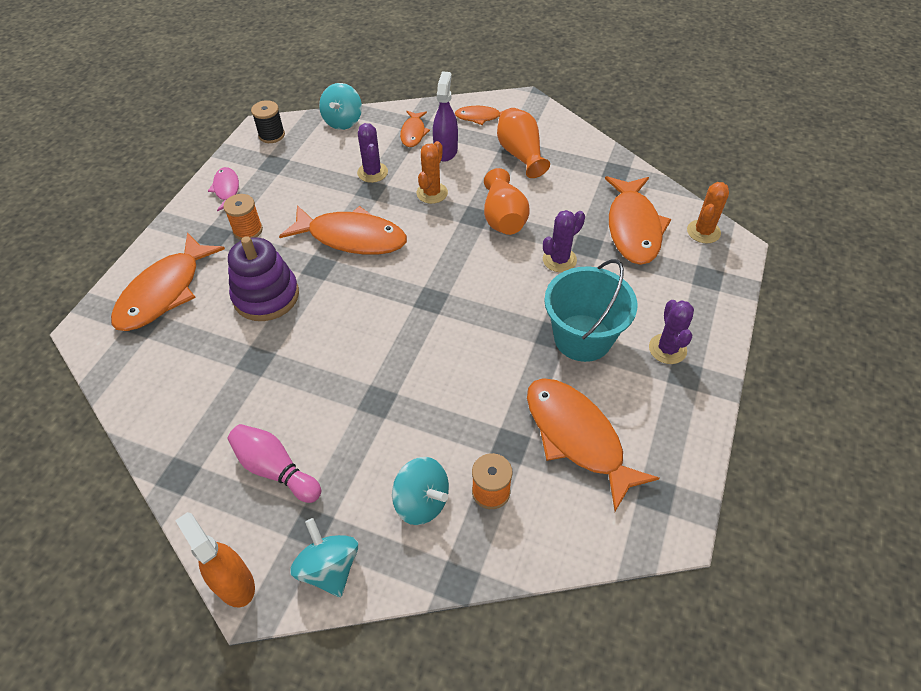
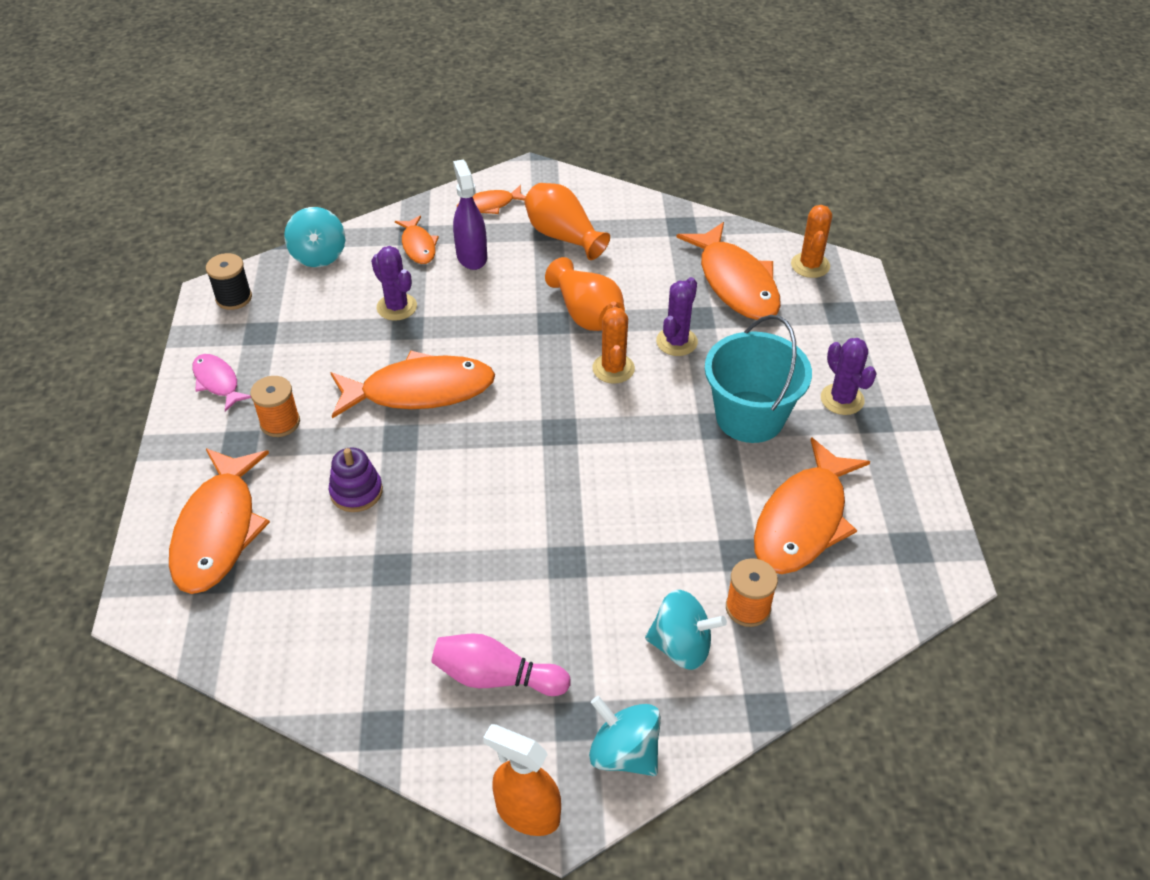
camera: 25 degrees left, 5 degrees down
(266, 296) = (356, 492): purple stacking toy -> purple stacking toy, size x0.60
(432, 193) = (485, 310): orange cactus -> orange cactus (613, 368)
(577, 437) = (803, 520): orange fish -> orange fish turned 90 degrees counterclockwise

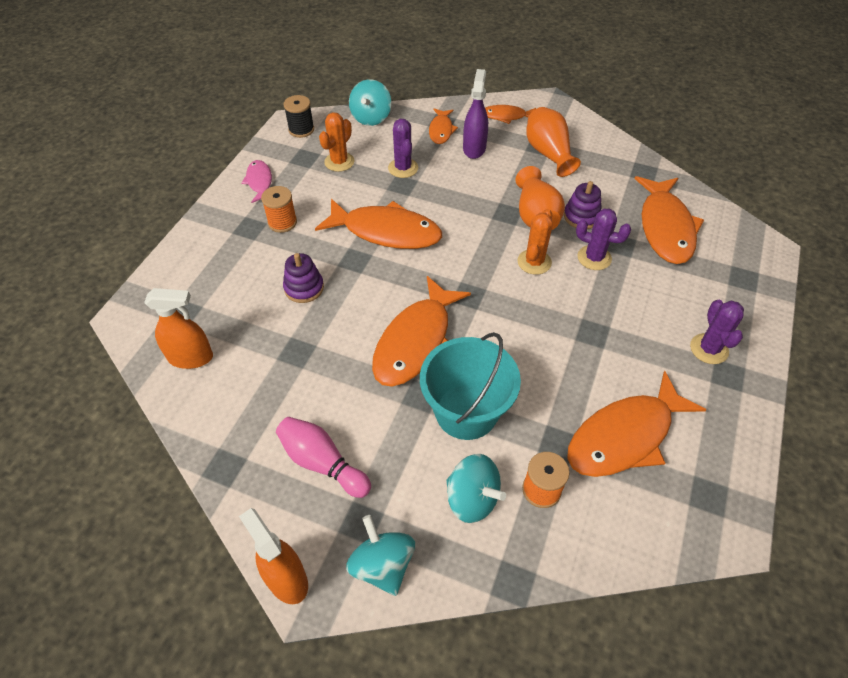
camera: 25 degrees right, 5 degrees up
(218, 530) = (202, 282): orange fish -> orange fish (416, 341)
(261, 625) = (191, 357): none -> orange spray bottle
(639, 299) = (581, 217): none -> purple stacking toy
(676, 342) = (594, 258): purple cactus -> purple cactus turned 60 degrees clockwise
(749, 417) = (623, 336): turquoise bucket -> turquoise bucket (466, 412)
(810, 265) = (735, 233): orange cactus -> orange cactus (339, 162)

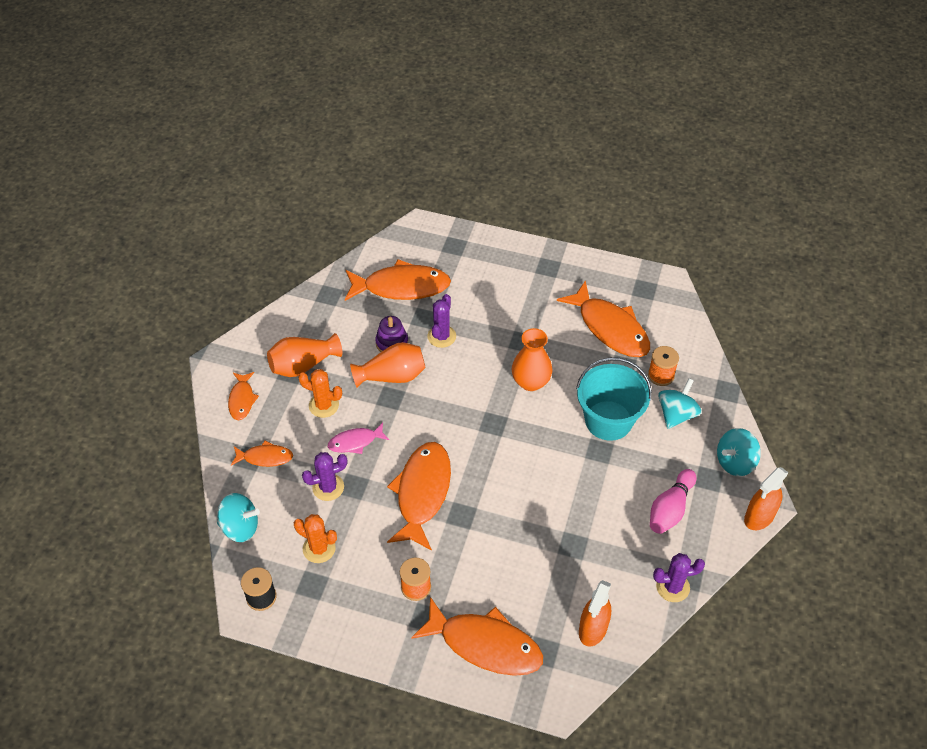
camera: 95 degrees left, 0 degrees up
(191, 357) = (593, 629): orange spray bottle -> orange spray bottle turned 150 degrees counterclockwise
(259, 182) = (354, 623): pink fish -> pink fish (355, 442)
(304, 288) = (501, 552): purple stacking toy -> none
(416, 341) = (548, 458): orange fish -> orange fish (485, 644)
(474, 148) = (295, 426): purple spray bottle -> none
(528, 335) = (530, 382): none -> orange vase
(534, 262) = (450, 377): orange cactus -> orange cactus (324, 405)
(709, 349) = (527, 274): purple cactus -> purple cactus (672, 587)

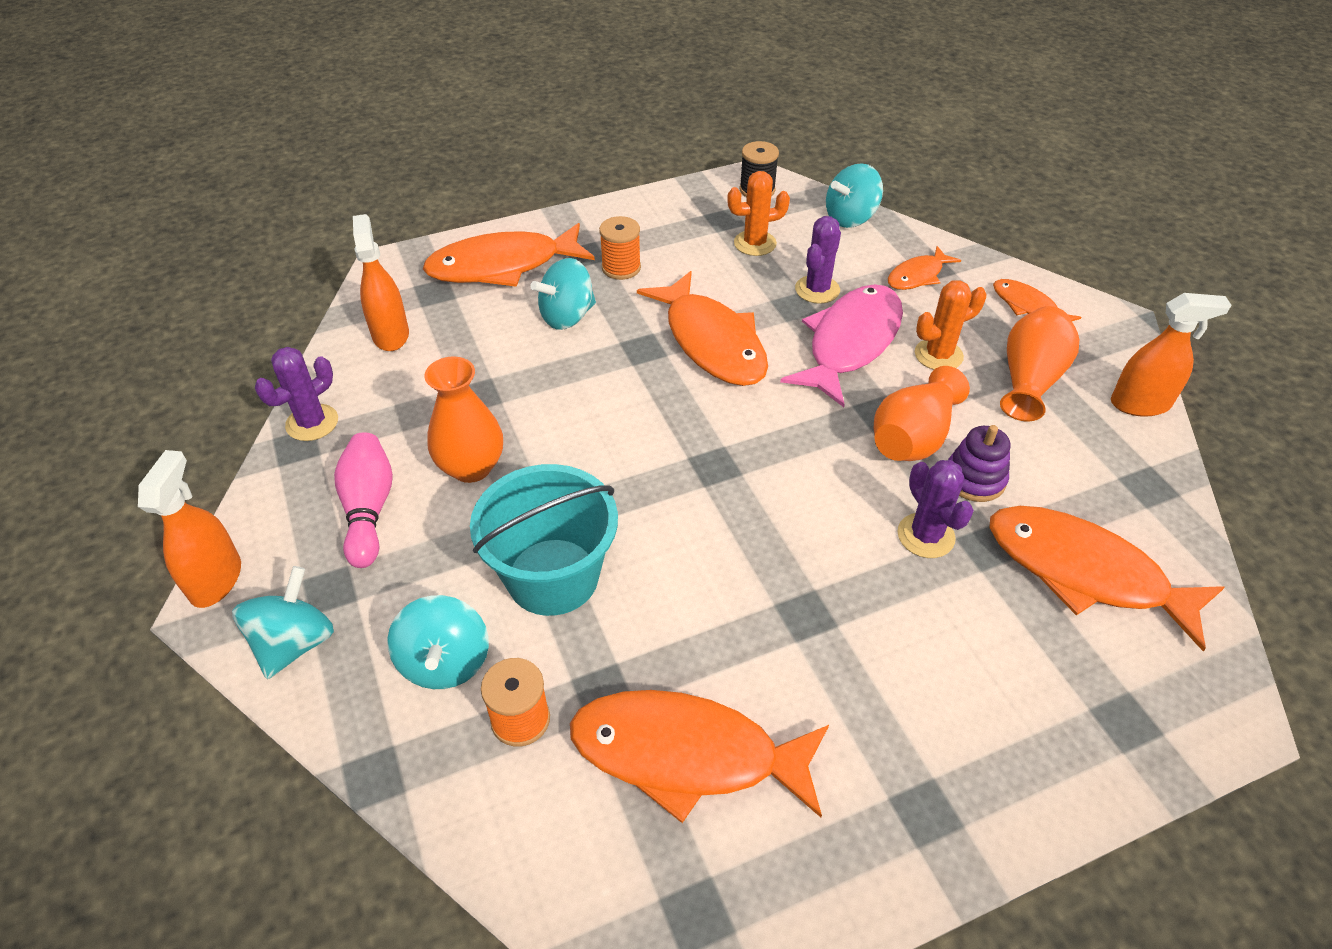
camera: 140 degrees right, 5 degrees down
(275, 323) = (1140, 404): none -> orange spray bottle
(355, 442) = (850, 343): pink fish -> pink fish, size x1.92
(401, 287) = (1085, 572): orange fish -> orange fish turned 75 degrees clockwise
(481, 569) = (567, 316): none -> turquoise spinning top
(530, 382) = (724, 557): orange vase -> orange vase (471, 467)

